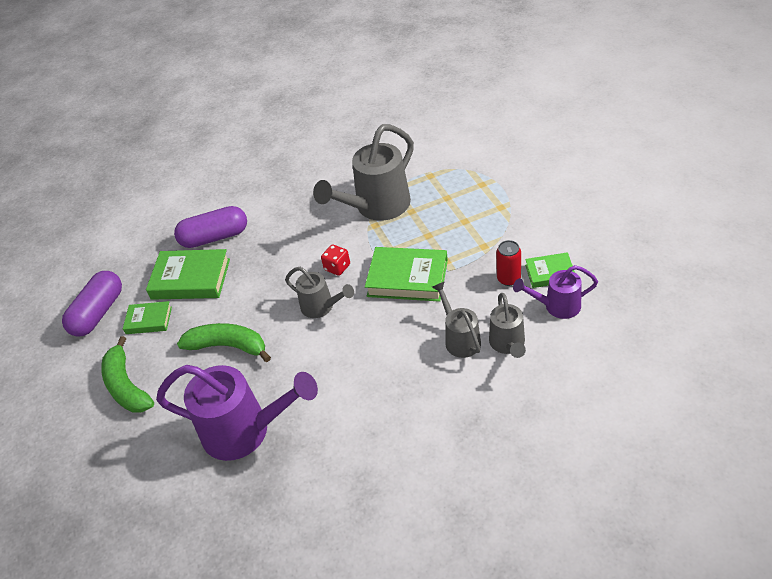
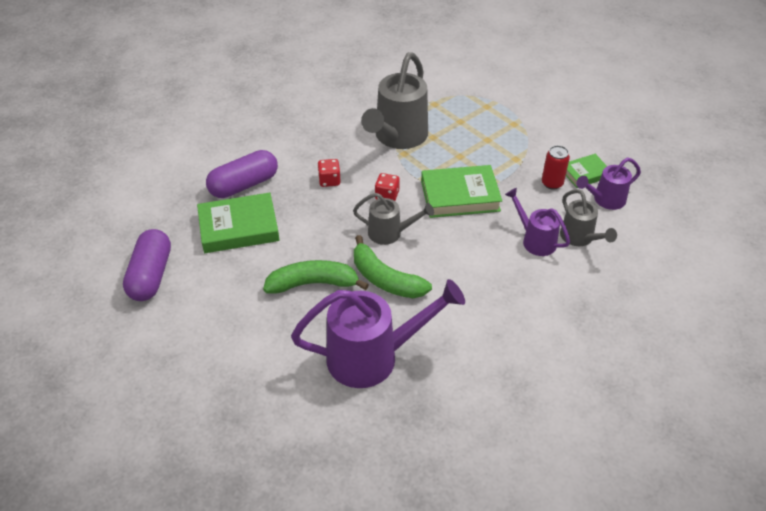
camera: 25 degrees left, 0 degrees up
(127, 386) = (222, 339): green banana -> green banana (385, 279)
(149, 320) = (213, 273): green book -> none
(292, 244) = (329, 181): none -> red dice
(460, 339) = (535, 240): grey watering can -> purple watering can

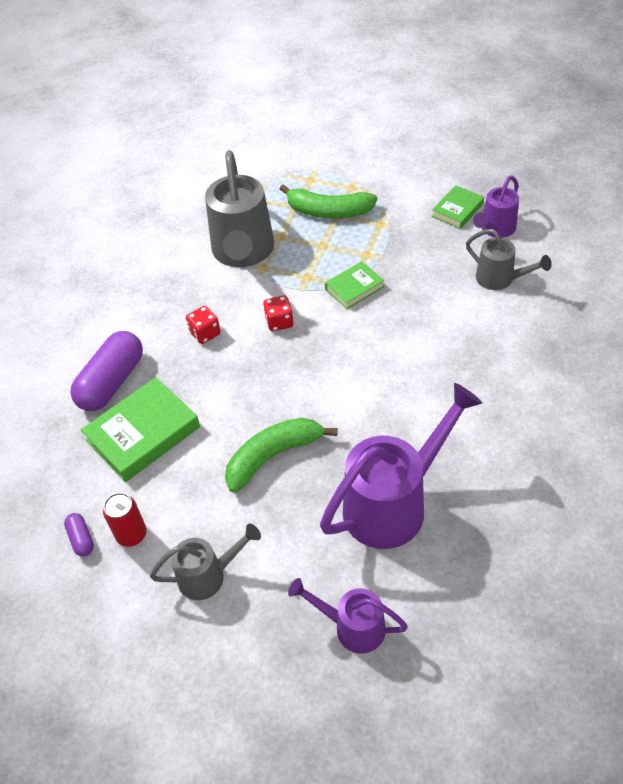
camera: 25 degrees left, 5 degrees up
(151, 275) = (81, 539): purple capsule -> purple capsule, size x0.46
(385, 279) = (345, 413): green banana -> green banana (328, 211)
(390, 233) = (312, 361): grey watering can -> grey watering can (208, 575)
(460, 196) = (354, 288): green book -> green book, size x0.57
(535, 240) = (460, 301): purple watering can -> purple watering can (352, 627)
(552, 183) = (434, 234): red can -> red can (131, 534)

